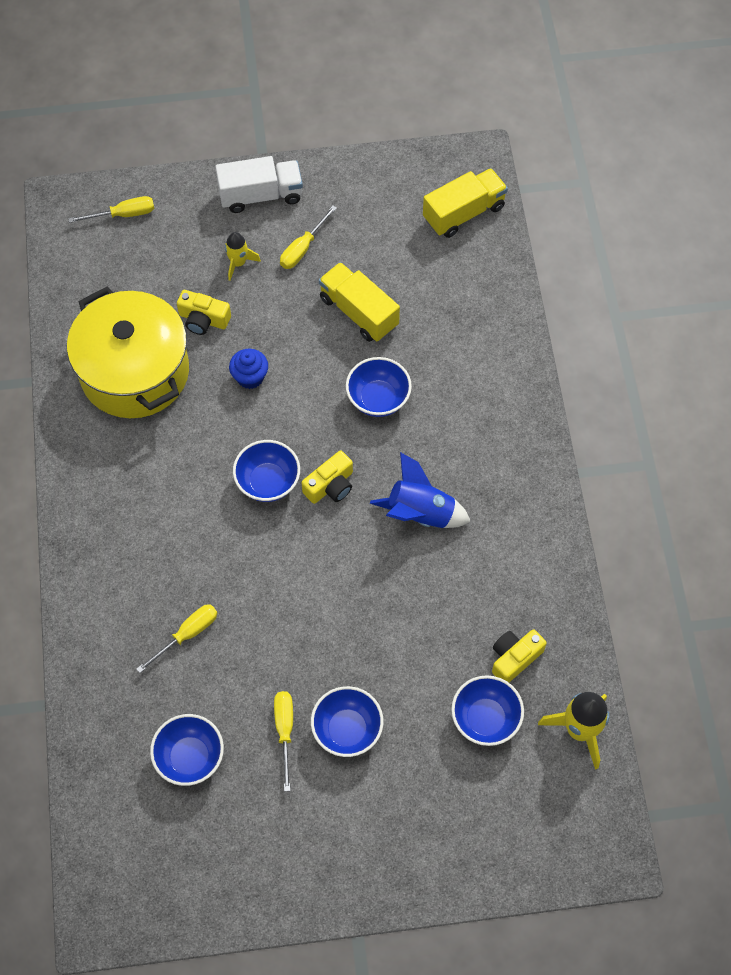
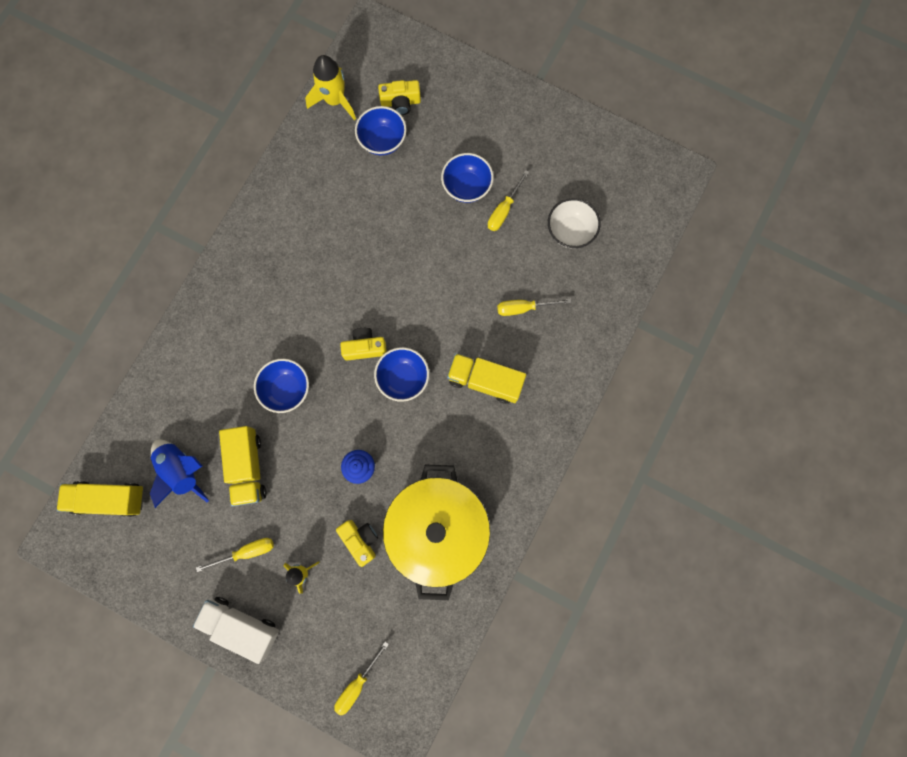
camera: 145 degrees left, 15 degrees up
(123, 214) = (357, 684): yellow screwdriver -> yellow screwdriver turned 75 degrees counterclockwise
(179, 533) = (485, 381): none -> yellow truck
(190, 757) = (570, 231): blue bowl -> white bowl
(420, 513) = (322, 289): blue rocket -> blue rocket (182, 470)
(514, 658) = (338, 163): yellow camera -> yellow camera (400, 102)

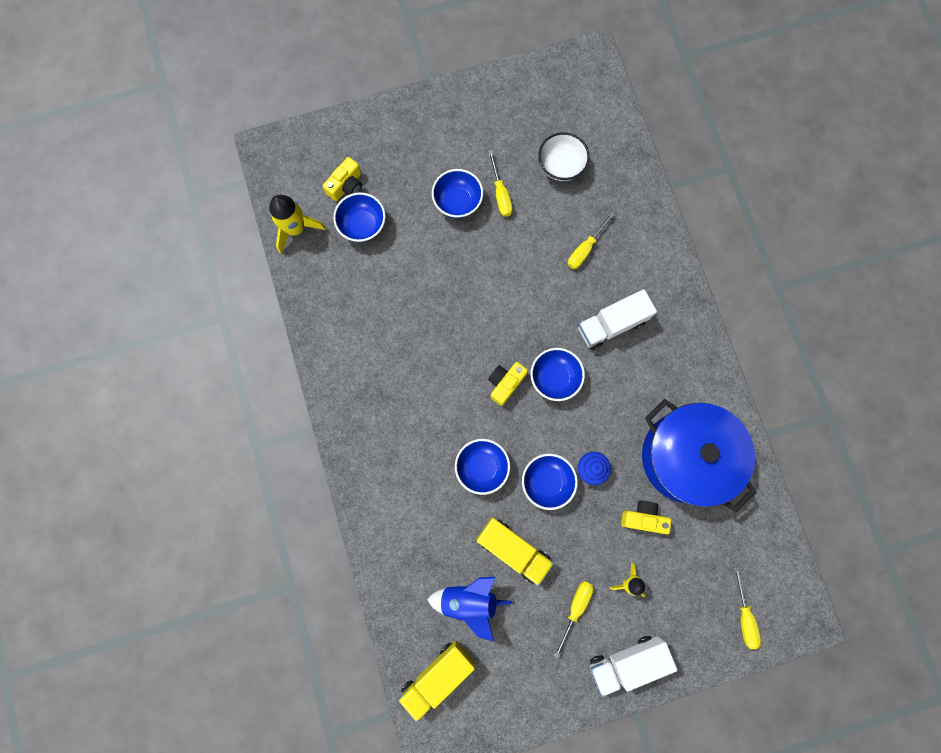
camera: 45 degrees left, 0 degrees up
(320, 445) = (547, 482): none -> blue bowl
(437, 529) = (686, 457): yellow pot -> blue pot
(485, 381) = (611, 325): yellow truck -> white truck

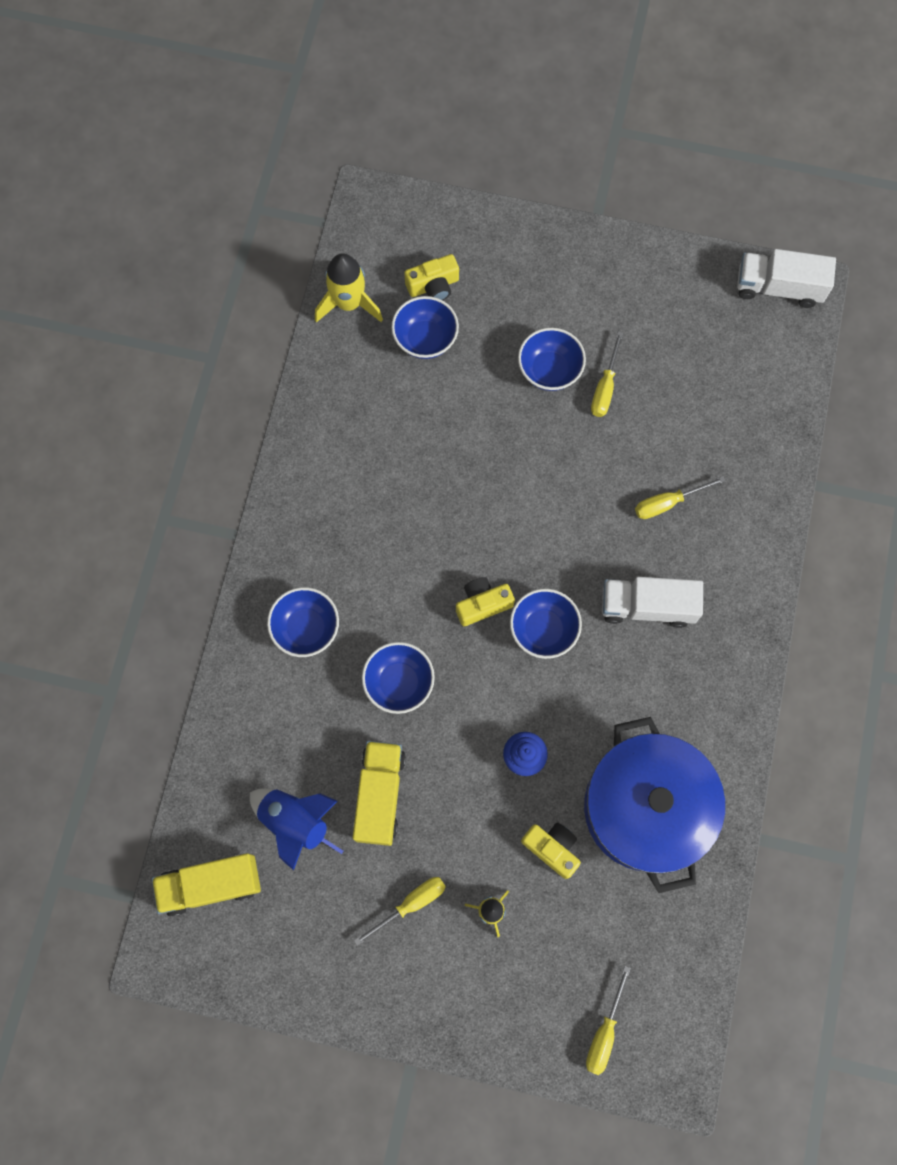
camera: 30 degrees right, 5 degrees down
(513, 549) = (380, 795): yellow truck -> yellow truck turned 150 degrees counterclockwise
(547, 482) = (464, 742): blue bowl -> blue bowl (306, 628)
(561, 166) = (695, 393): white bowl -> none
(626, 661) = (434, 999): white truck -> white truck (778, 288)

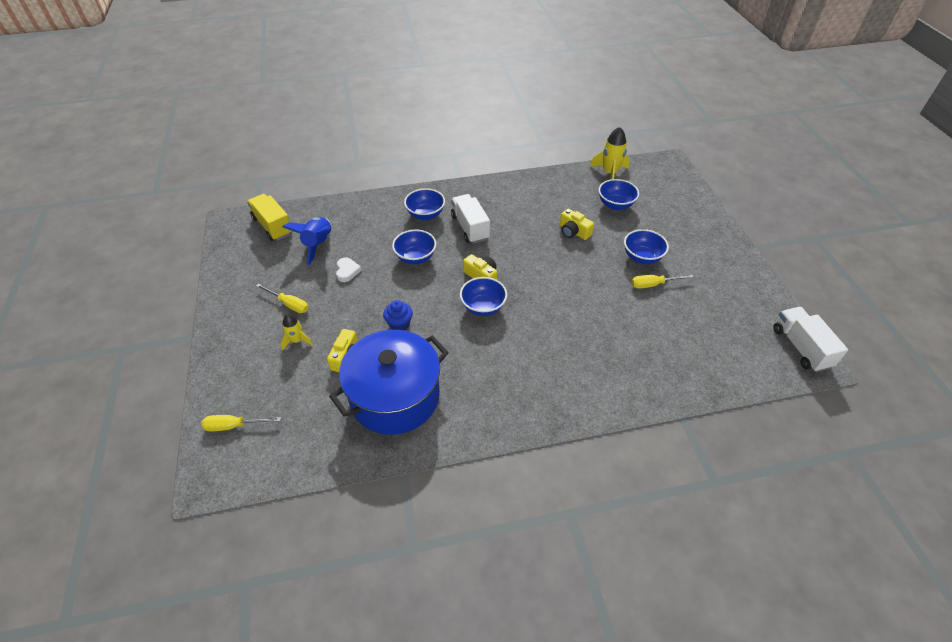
camera: 65 degrees right, 25 degrees down
(380, 795) = (347, 271): yellow truck -> white heart
(433, 286) = (647, 198): yellow camera -> yellow camera (573, 232)
(647, 606) = (530, 352): white truck -> white truck (470, 227)
(667, 503) = (605, 339): yellow screwdriver -> none

